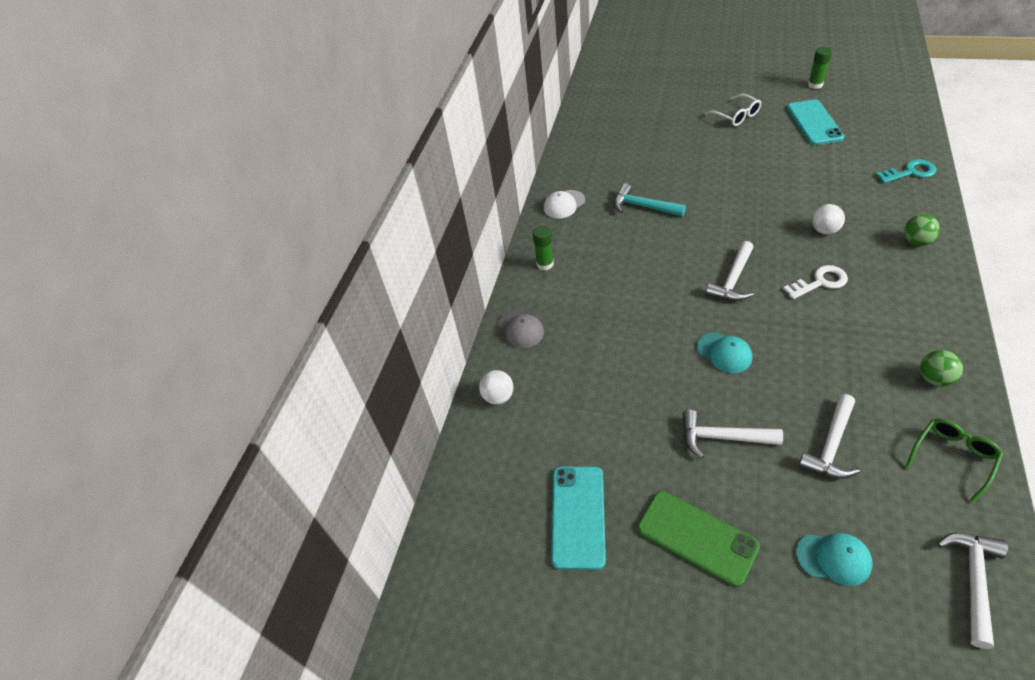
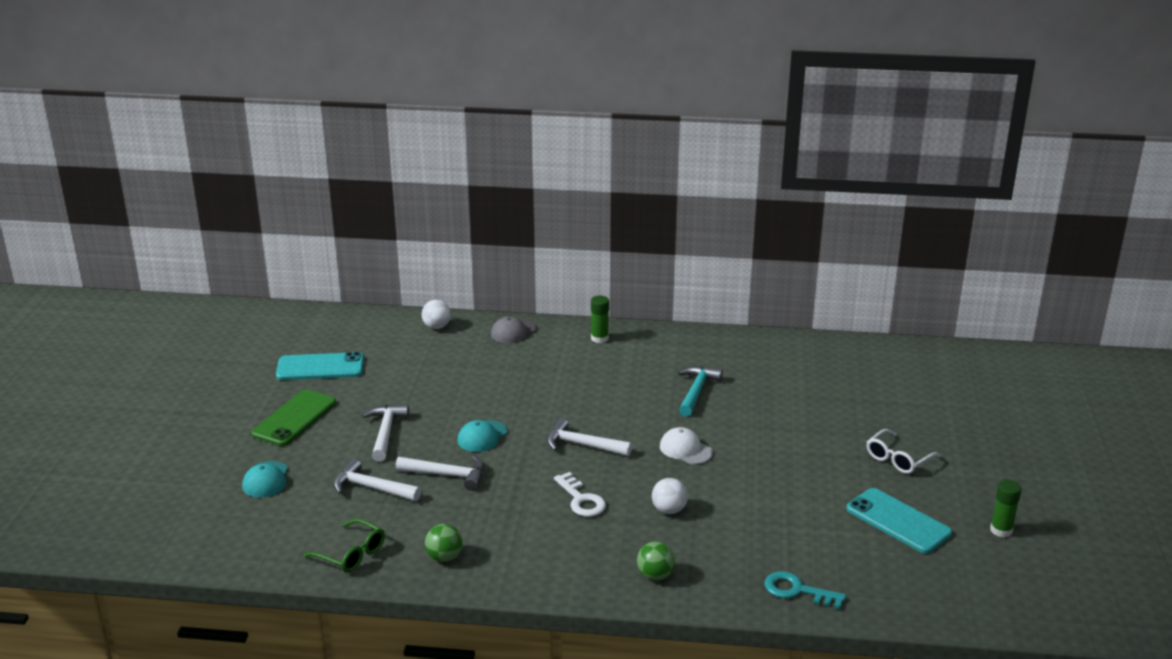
camera: 75 degrees right, 20 degrees down
(564, 204) = (694, 344): white cap -> white cap (685, 449)
(814, 123) = (898, 521): turquoise phone -> turquoise phone turned 60 degrees clockwise
(910, 172) = (797, 590): turquoise key -> turquoise key turned 135 degrees clockwise
(973, 580) = (234, 545): white hammer -> white hammer (448, 475)

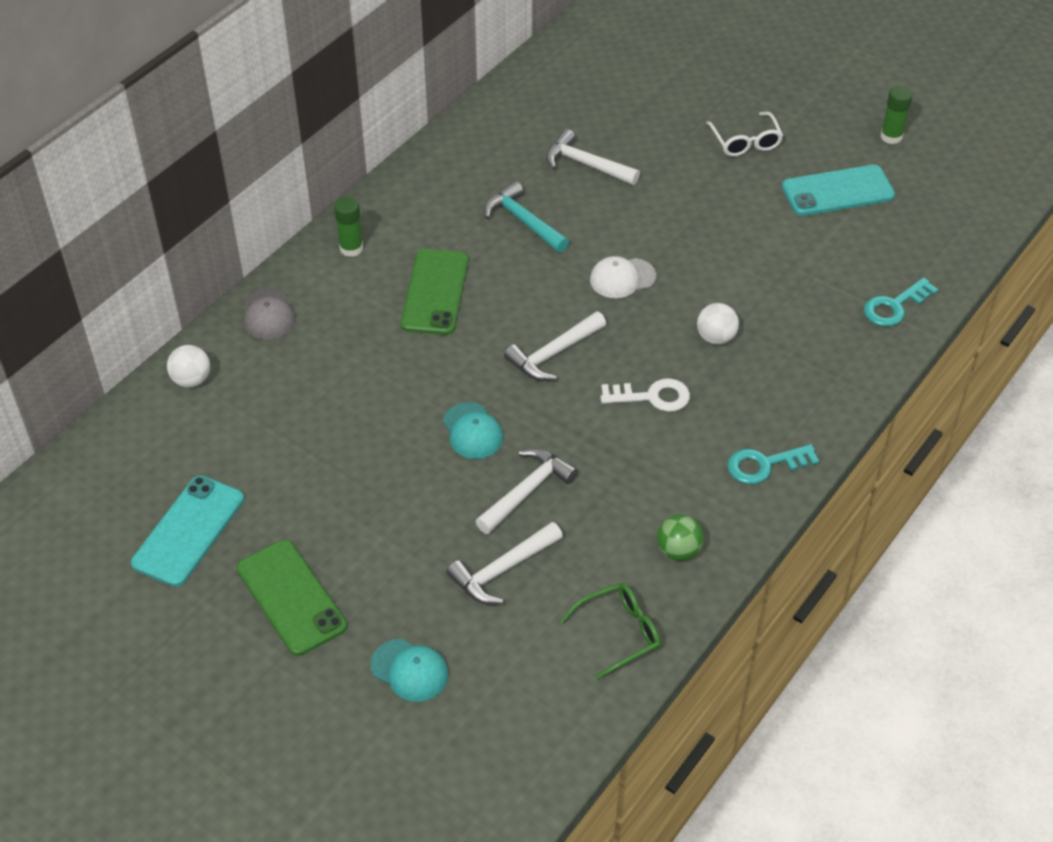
camera: 60 degrees left, 20 degrees up
(385, 432) = (395, 516): white hammer -> white hammer (585, 164)
(560, 573) = (764, 465): none -> turquoise key
(592, 381) = (435, 292): none -> green phone
(655, 575) = (813, 394): green ball -> none

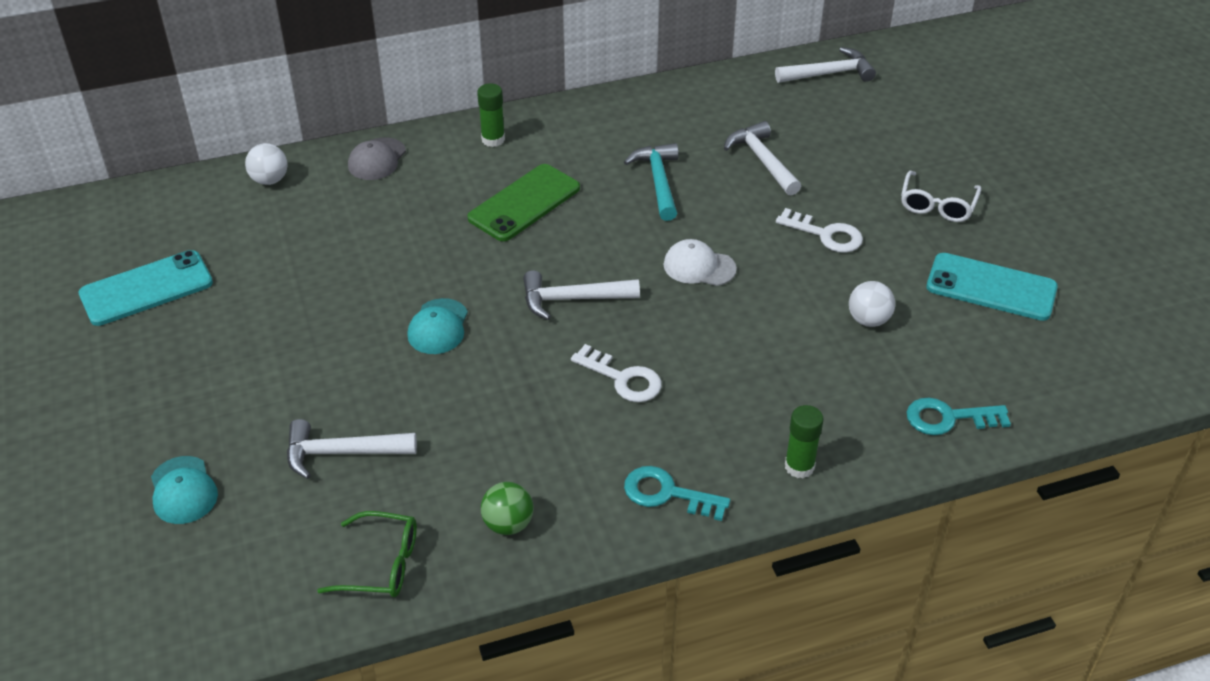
camera: 35 degrees right, 5 degrees down
(291, 597) = (161, 380): green phone -> none
(527, 491) = (431, 399): white hammer -> white hammer (829, 73)
(689, 205) = (826, 235): none -> white key
(716, 337) = (735, 358): white ball -> white ball (868, 320)
(891, 136) = (1099, 264): green glue stick -> green glue stick (799, 466)

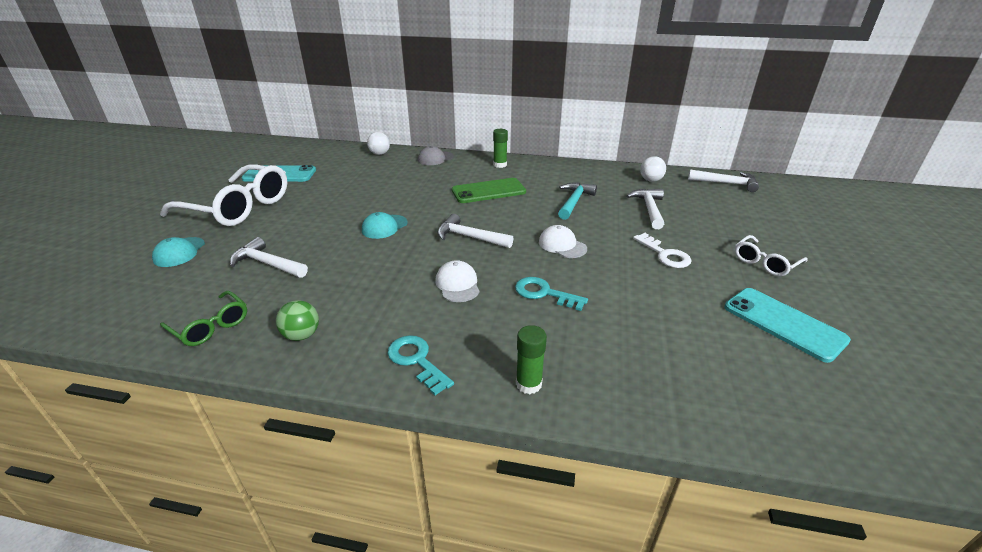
camera: 30 degrees right, 10 degrees down
(165, 380) = (238, 207): none -> white glasses
(623, 379) = (457, 284): white key -> white cap
(868, 320) = (661, 310): white ball -> white ball (650, 180)
(948, 418) = (685, 400): turquoise key -> turquoise key (544, 293)

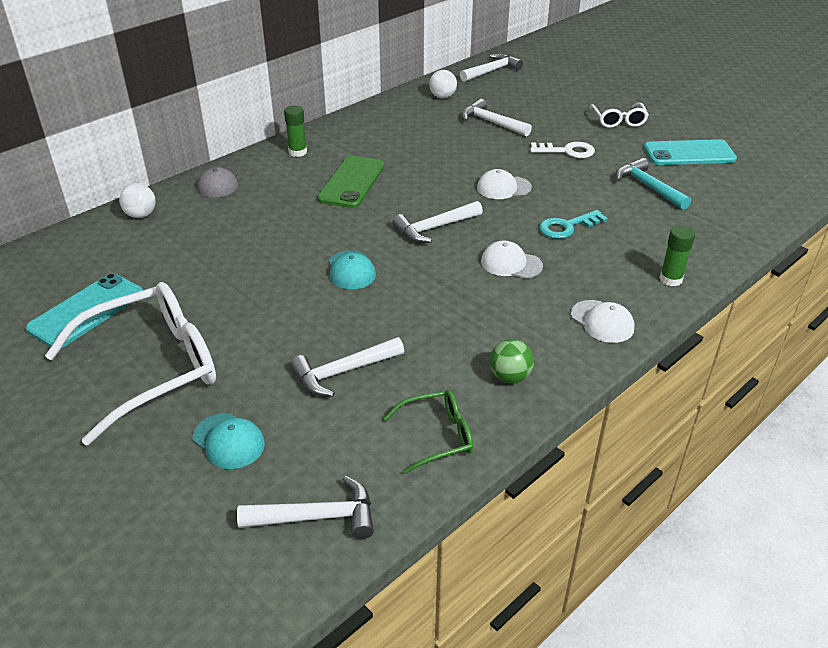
camera: 55 degrees left, 5 degrees up
(110, 308) = (317, 517): none -> white hammer
(416, 360) = (602, 321): turquoise key -> white cap
(574, 202) = (434, 149): turquoise hammer -> turquoise hammer (648, 187)

